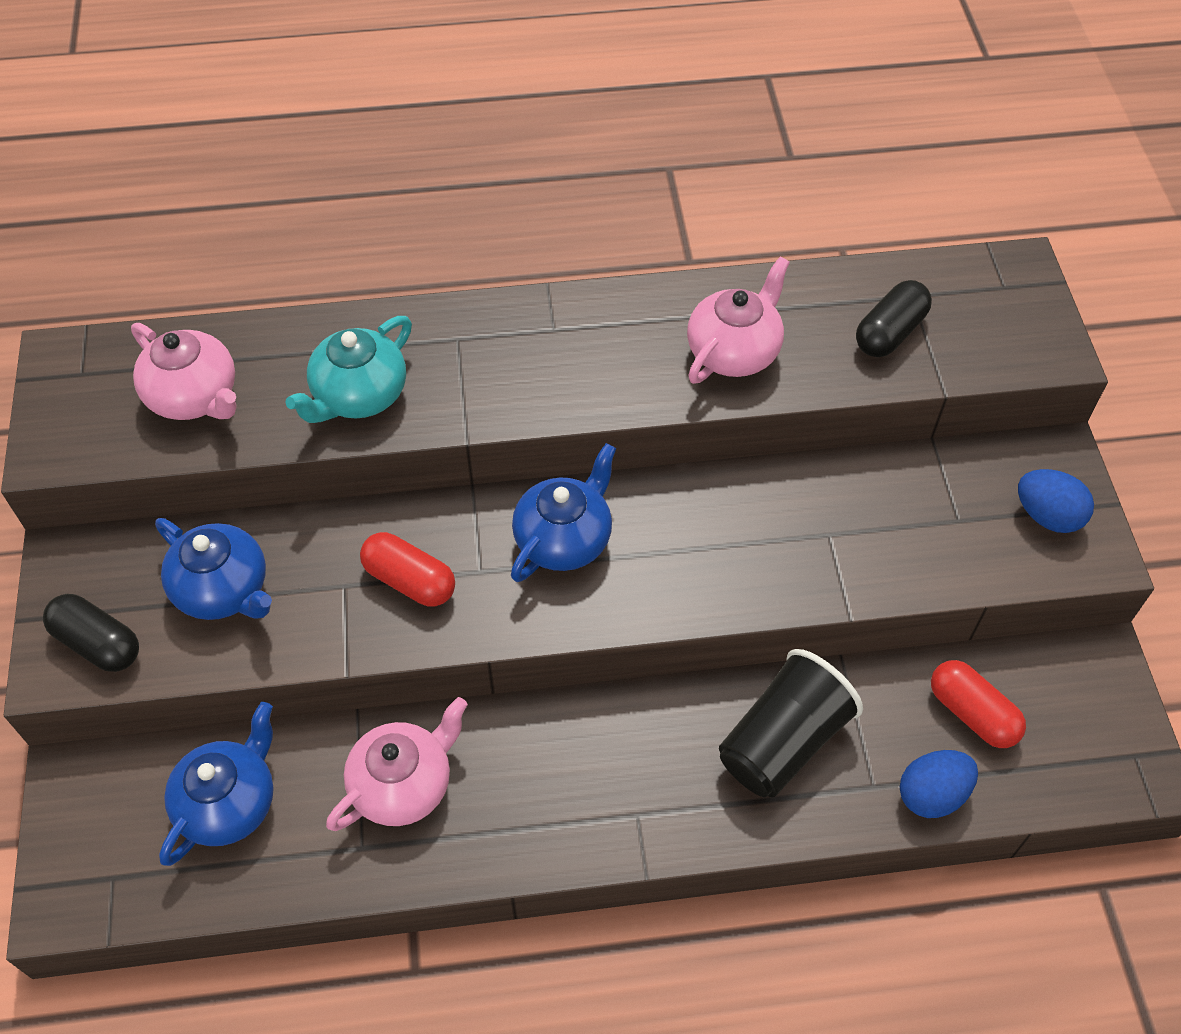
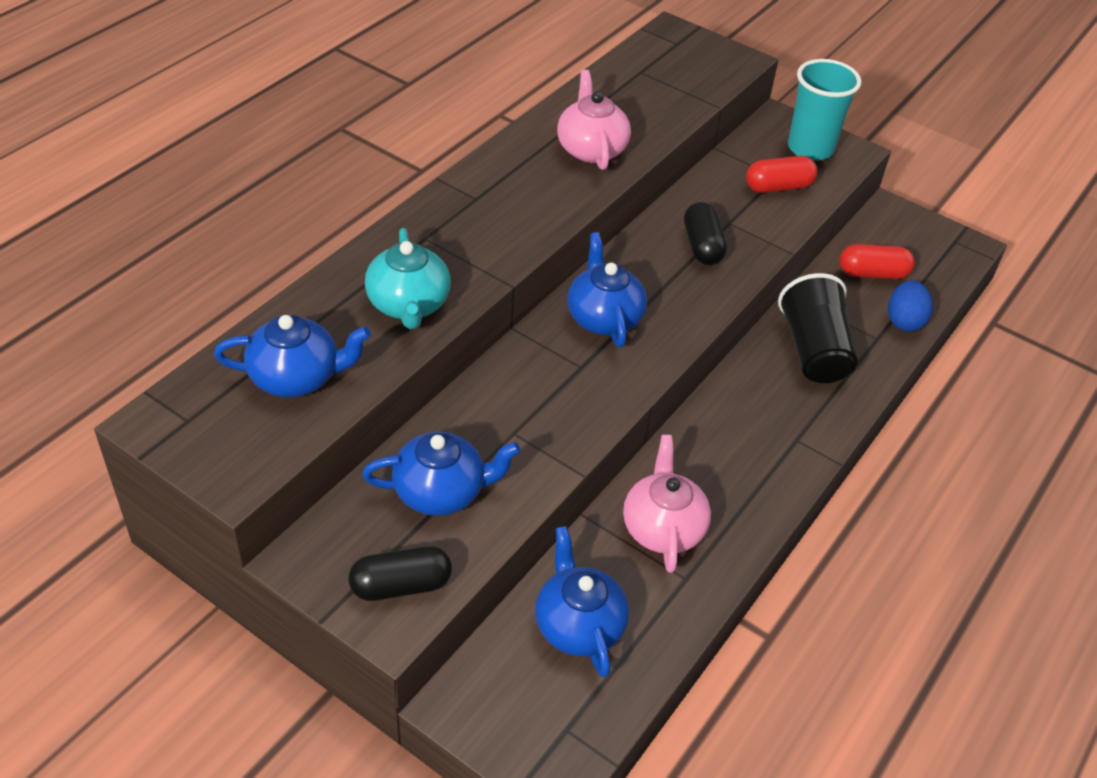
camera: 50 degrees left, 10 degrees down
(194, 396) = (296, 377): pink teapot -> blue teapot
(410, 580) = (549, 400): red capsule -> red capsule (778, 187)
(889, 332) = (654, 94): black capsule -> black capsule (702, 246)
(1047, 516) = (810, 148): blue egg -> turquoise cup

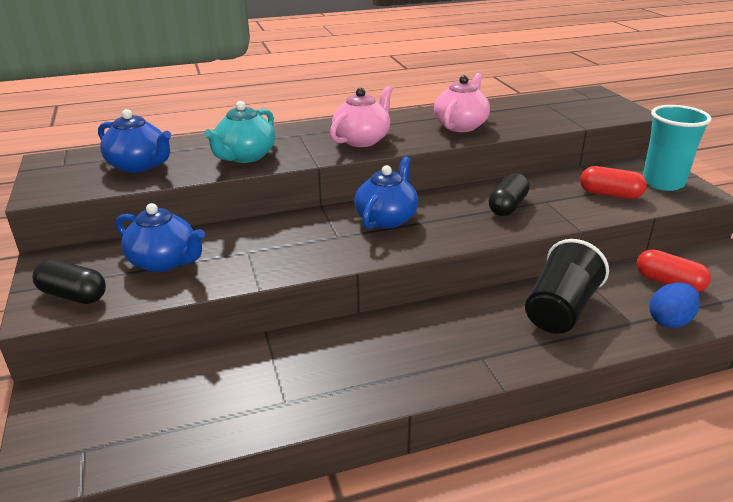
camera: 40 degrees right, 15 degrees down
(578, 625) = (177, 392): blue teapot -> none
(663, 528) = (308, 364): pink teapot -> pink teapot (362, 140)

